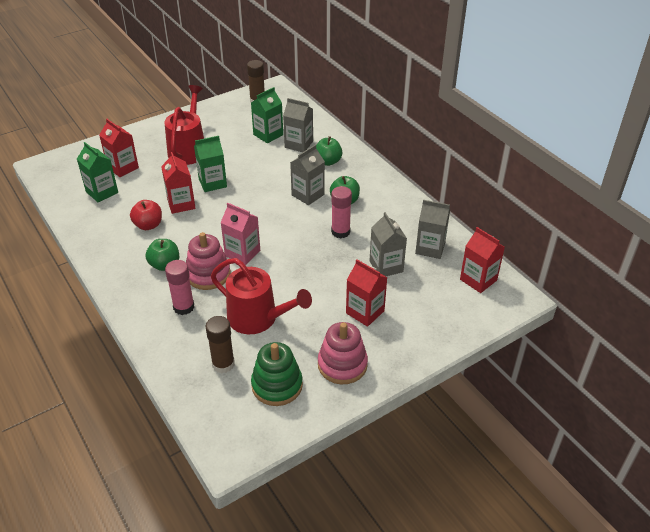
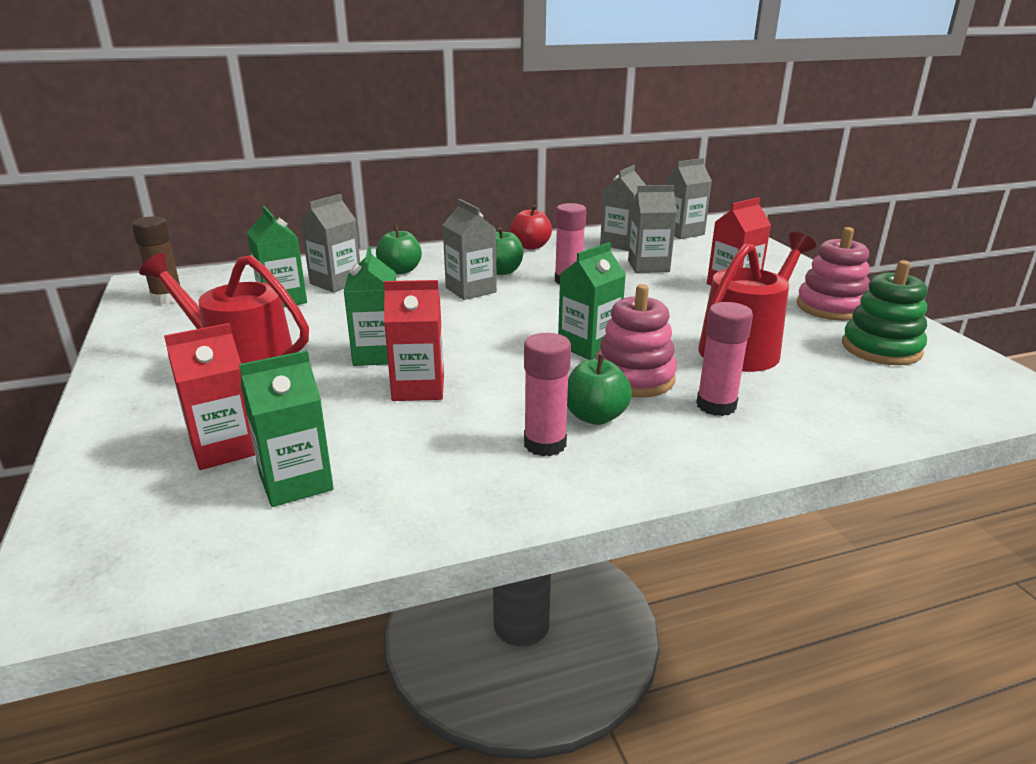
camera: 75 degrees left, 15 degrees down
(137, 252) = (545, 444): none -> pink glue stick
(148, 225) = (463, 427): red apple -> red apple (531, 246)
(223, 364) = (849, 382): brown glue stick -> none
(242, 253) = (588, 346): pink carton -> green carton
(478, 280) = (682, 232): red carton -> grey carton

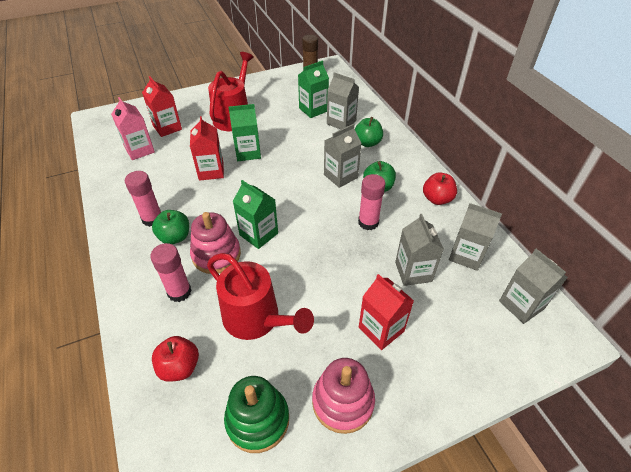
camera: 85 degrees right, 20 degrees up
(296, 482) = (139, 150): green carton -> pink carton
(844, 398) = (179, 367): none -> red apple

